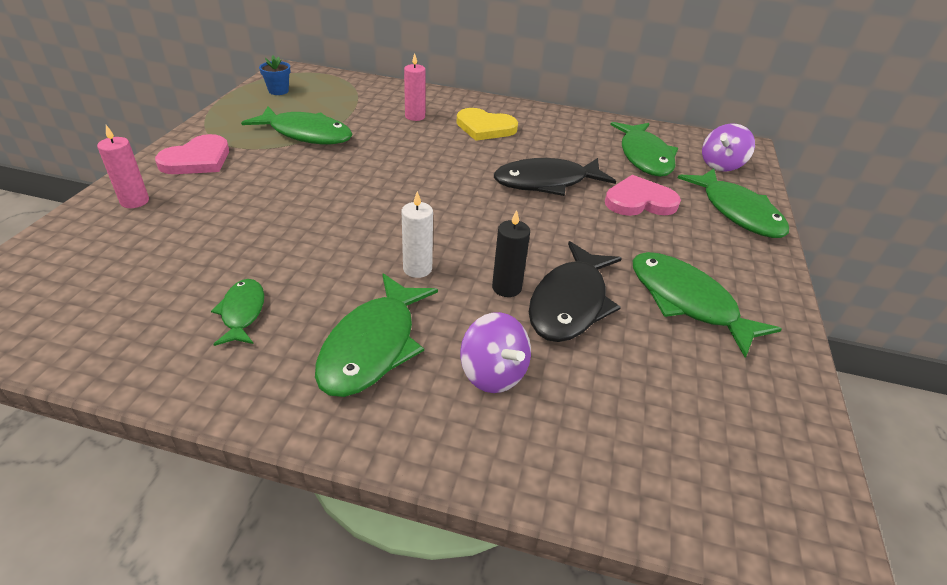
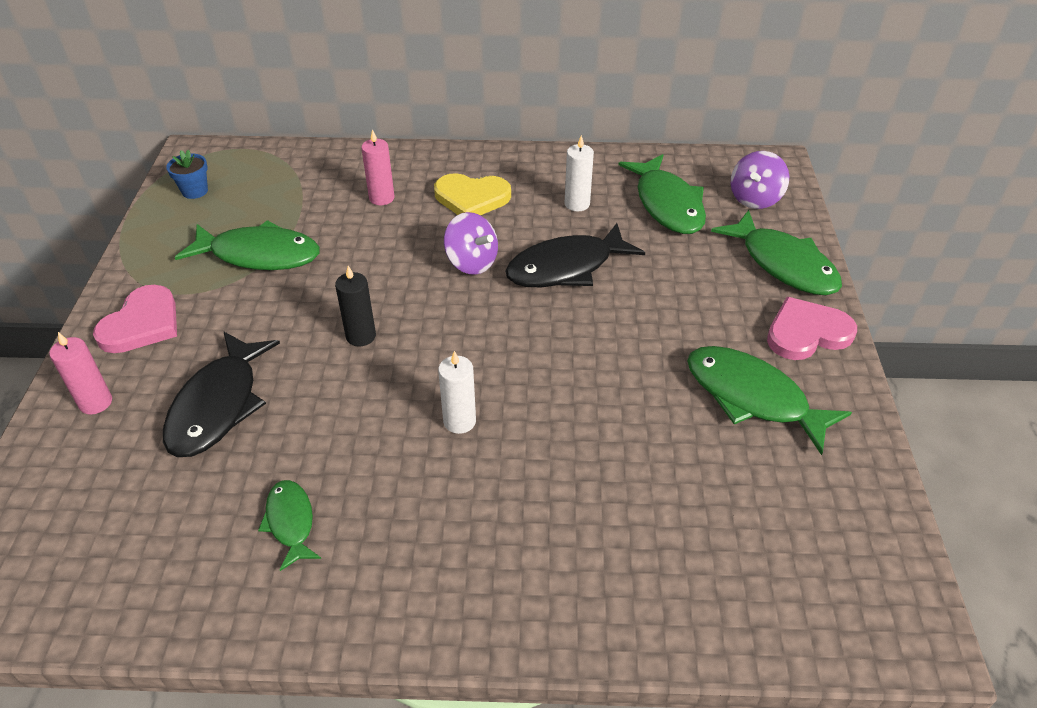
camera: 10 degrees left, 5 degrees up
(373, 346) = (446, 529): green fish -> none
(493, 373) = (579, 531): purple spinning top -> purple spinning top (471, 262)
(506, 287) = (562, 423): black candle -> black candle (361, 336)
(569, 144) = (577, 204): none -> white candle
(570, 303) = (634, 427): black fish -> black fish (218, 405)
(639, 201) = (675, 272): pink heart -> pink heart (807, 333)

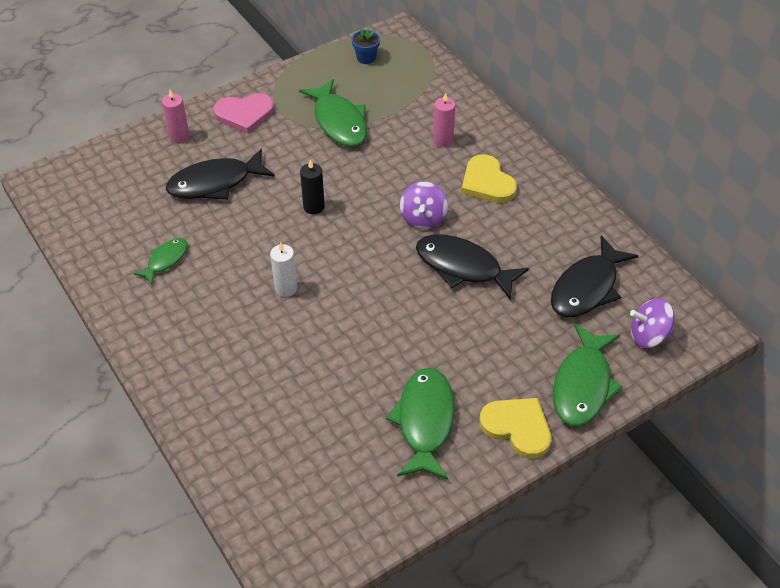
camera: 55 degrees right, 5 degrees up
(577, 204) = (536, 238): white candle -> none
(667, 204) = (587, 288): green fish -> black fish
(807, 333) = (517, 427): pink heart -> yellow heart

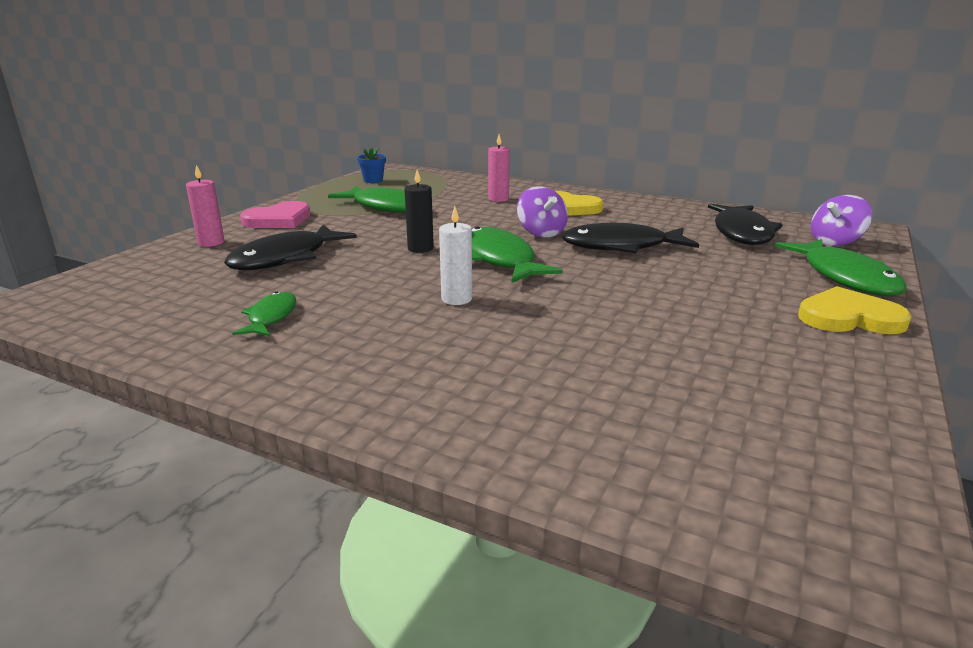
camera: 30 degrees left, 25 degrees down
(425, 421) = (758, 342): green fish -> green fish (499, 259)

